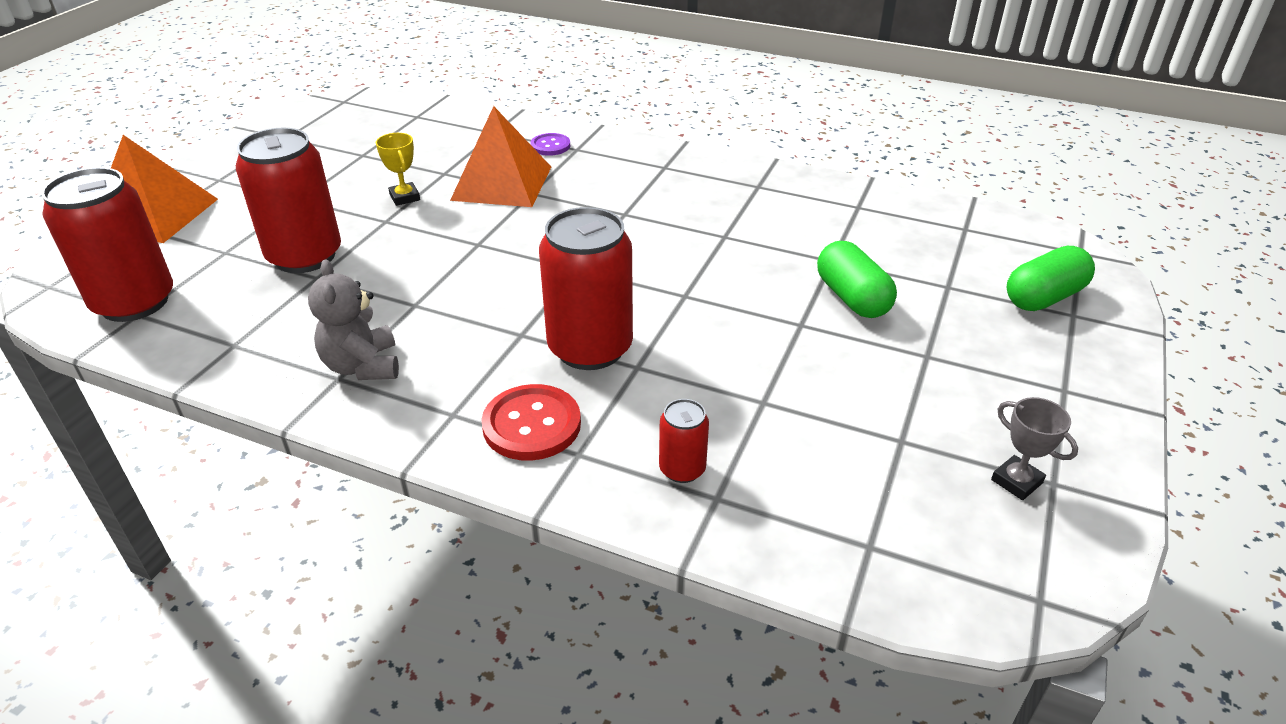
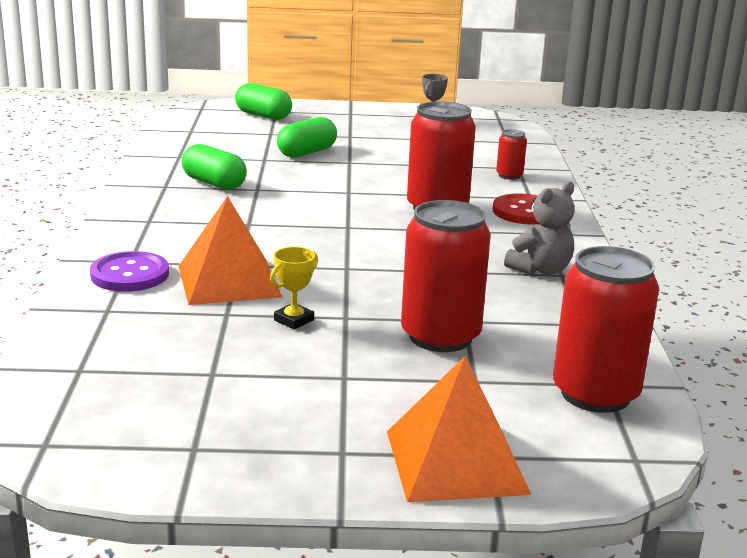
camera: 115 degrees left, 15 degrees down
(550, 146) = (130, 274): purple button -> purple button, size x1.64
(755, 213) = (214, 183): none -> green capsule

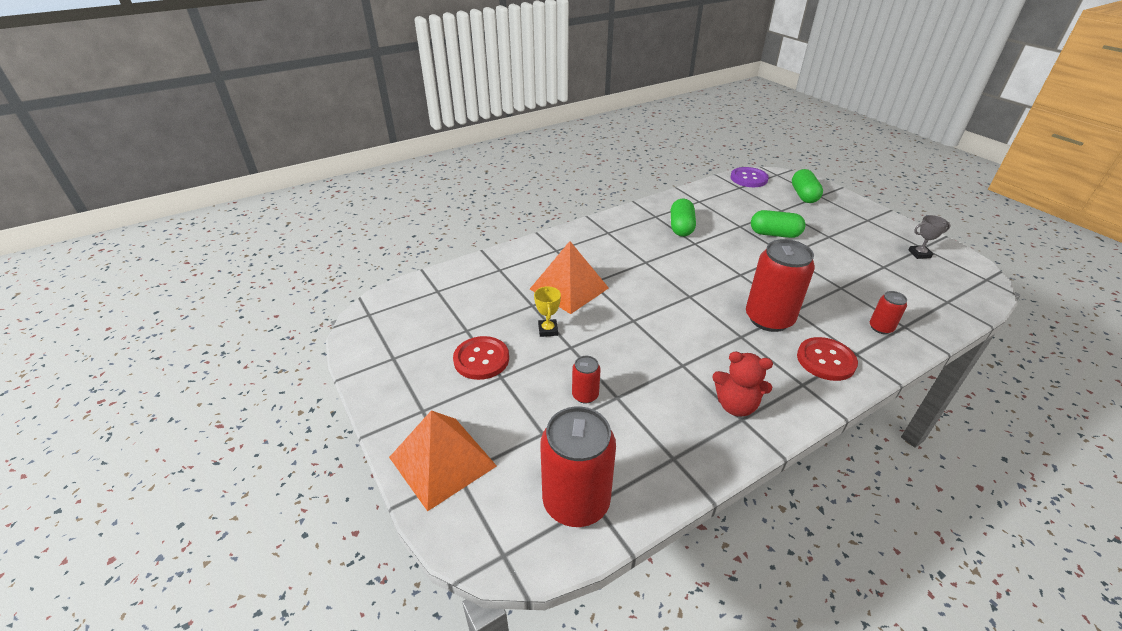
camera: 60 degrees right, 15 degrees up
(130, 274) = (542, 257): purple button -> purple button (748, 178)
(291, 380) = (481, 359): none -> red button
(294, 320) = (548, 330): yellow trophy -> yellow trophy turned 75 degrees clockwise
(440, 336) = (585, 395): red can -> red can, size x0.48
(540, 270) = (736, 405): grey teddy bear -> red teddy bear

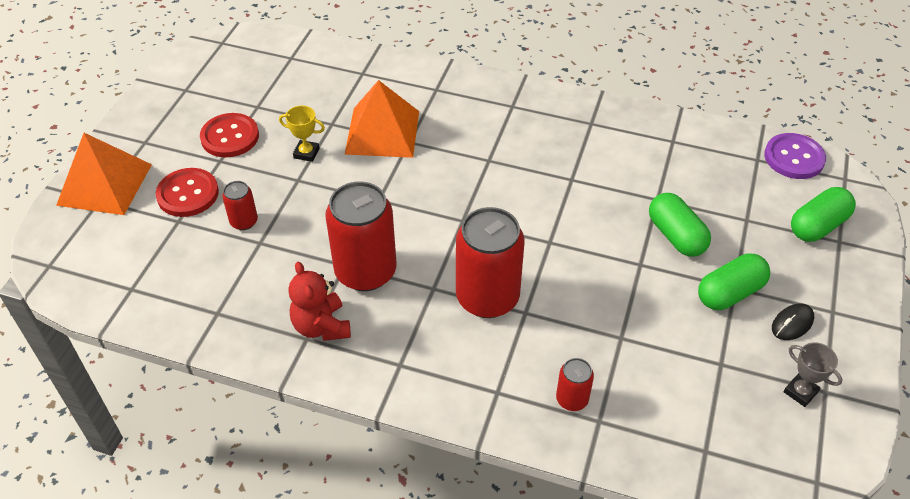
camera: 50 degrees right, 10 degrees up
(548, 330) = (306, 153): yellow trophy -> yellow trophy turned 60 degrees clockwise
(576, 502) = (124, 277): red can -> red can (365, 272)
(681, 227) = (592, 153): green capsule -> green capsule (730, 293)
(826, 360) = (459, 370): red button -> red button (188, 194)
(868, 234) = (792, 324): none -> black mouse

